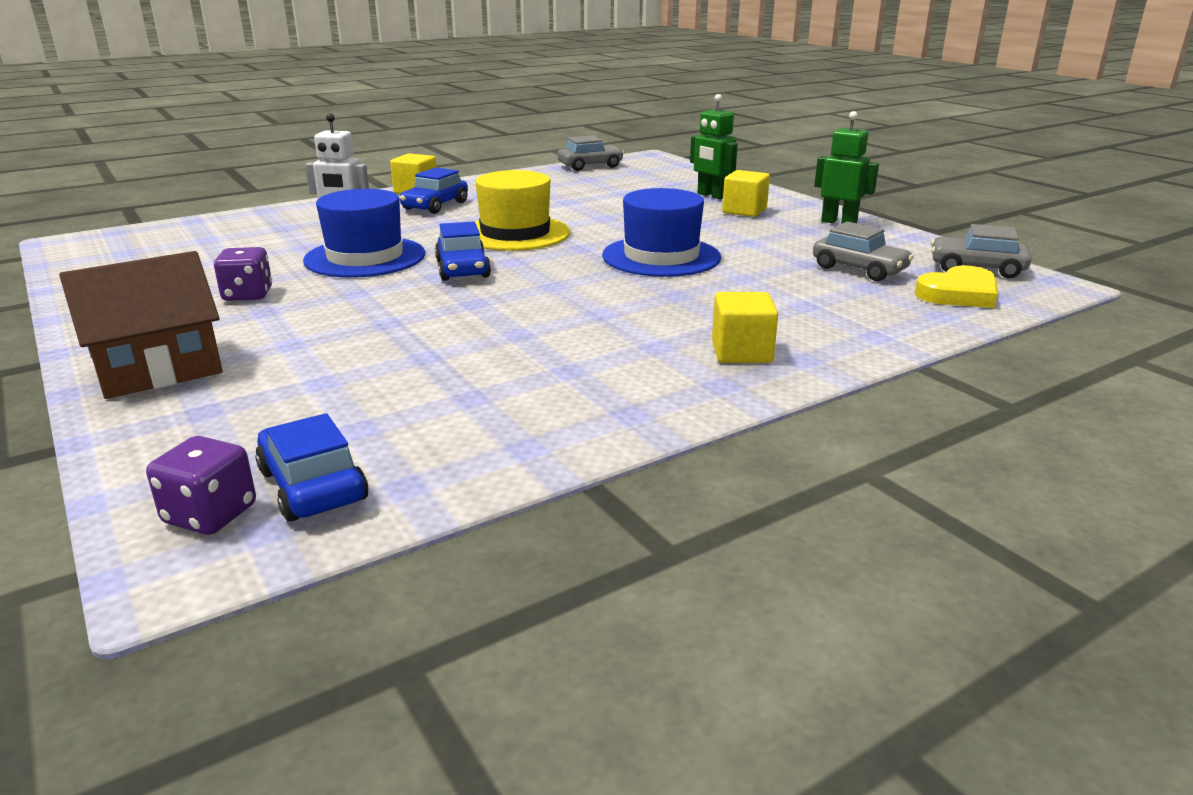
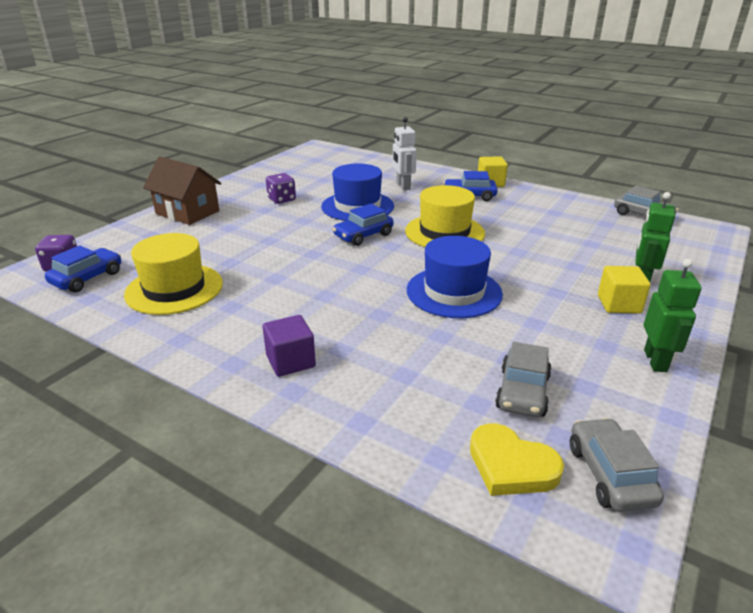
camera: 65 degrees right, 5 degrees up
(465, 406) = (174, 289): none -> yellow hat
(741, 352) = (290, 361): yellow cube -> purple cube

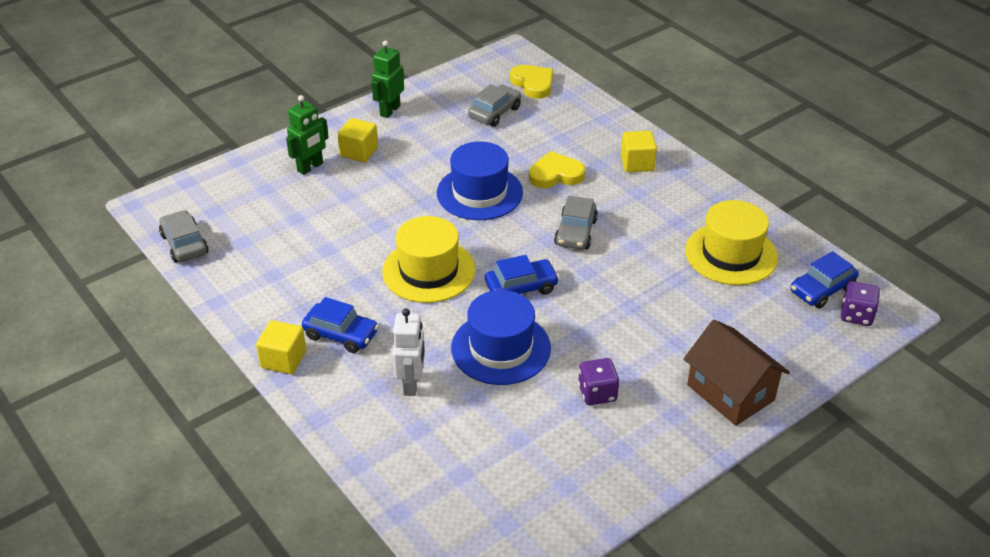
camera: 160 degrees left, 10 degrees up
(290, 361) = (637, 163): purple cube -> yellow cube
(386, 326) = (555, 174): none -> yellow heart
(610, 474) = (486, 71): grey car -> grey car (575, 232)

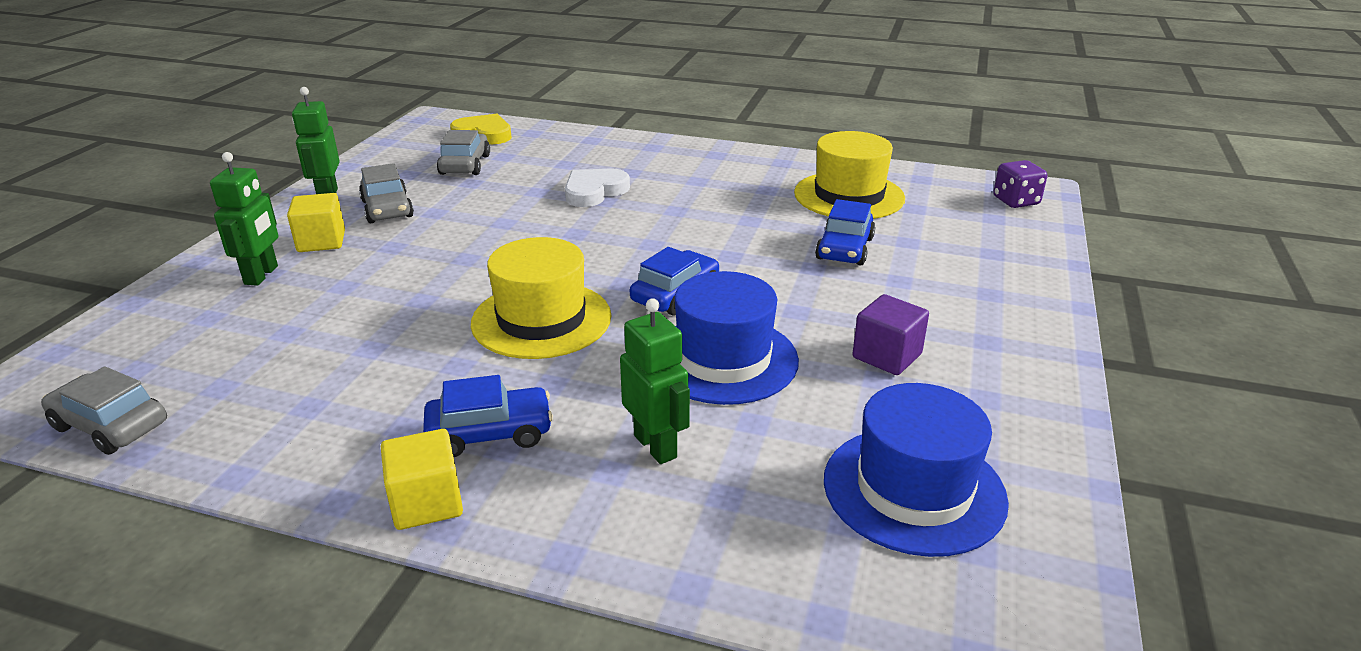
camera: 35 degrees left, 10 degrees down
(411, 384) = (656, 446): white robot -> green robot
(479, 193) = (524, 231): blue hat -> blue hat (913, 489)
(555, 174) = (594, 191): yellow heart -> white heart
(575, 232) = (675, 228): grey car -> grey car (387, 209)
(597, 393) = (887, 356): purple dice -> purple cube
(637, 163) = (668, 160): yellow cube -> none
(730, 392) = (1008, 299): brown house -> none
(822, 289) = (961, 194): blue car -> blue car (844, 249)

